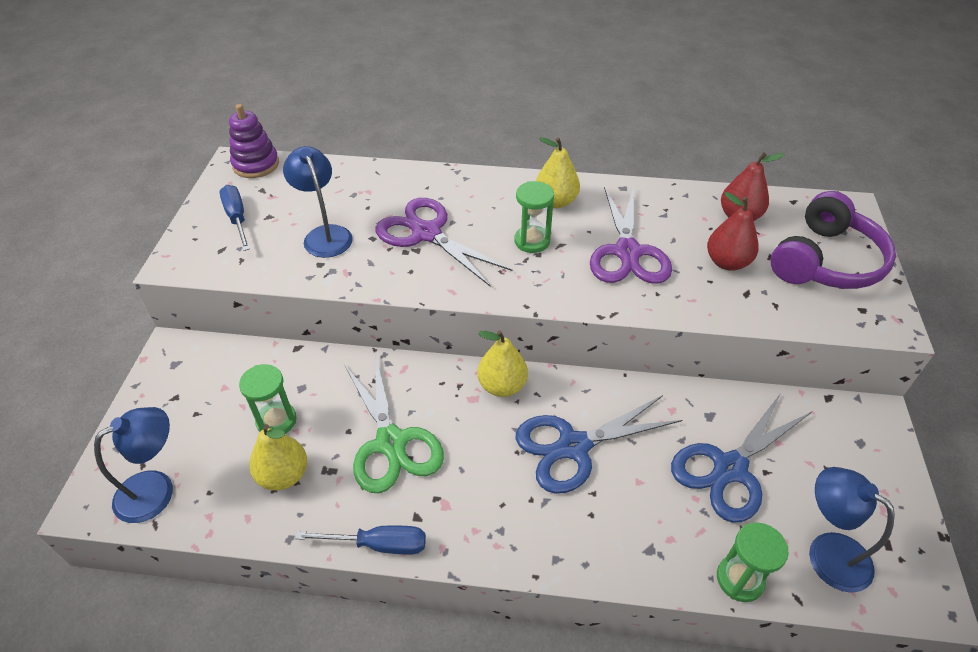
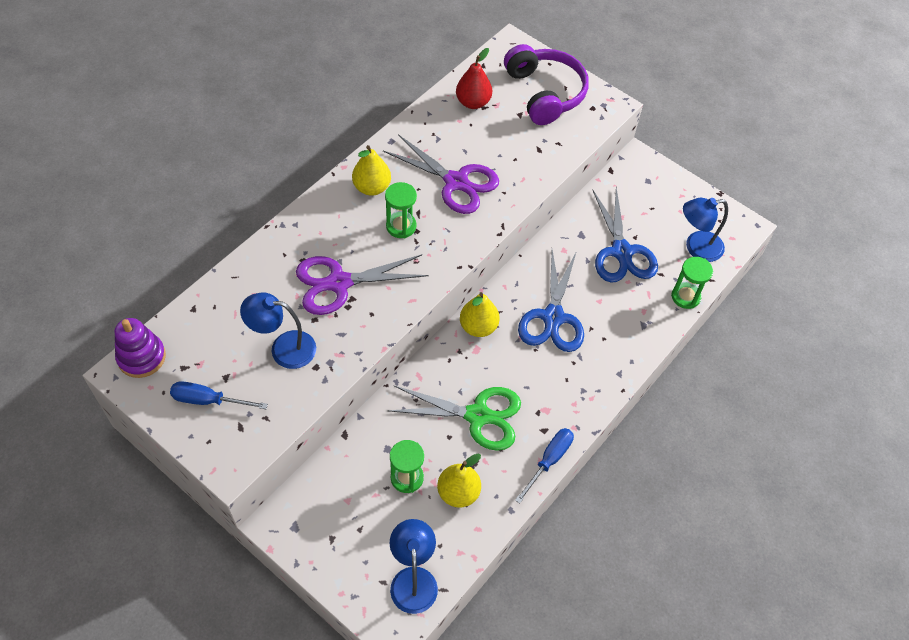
camera: 60 degrees left, 10 degrees up
(727, 262) = (507, 139): red pear -> none

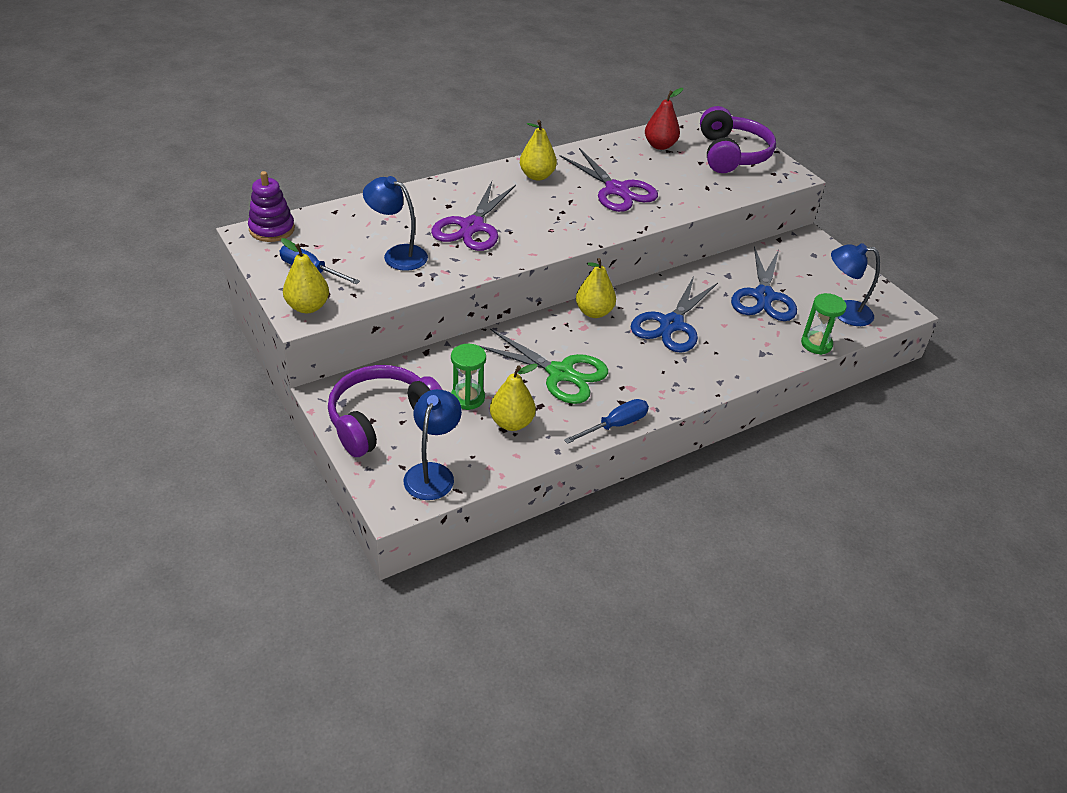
camera: 20 degrees right, 15 degrees down
(229, 451) = (308, 307): none -> yellow pear
(339, 283) = (472, 227): purple scissors -> purple scissors turned 75 degrees counterclockwise
(341, 534) = (382, 420): none -> purple headphones
(401, 226) = (549, 205): green hourglass -> none

